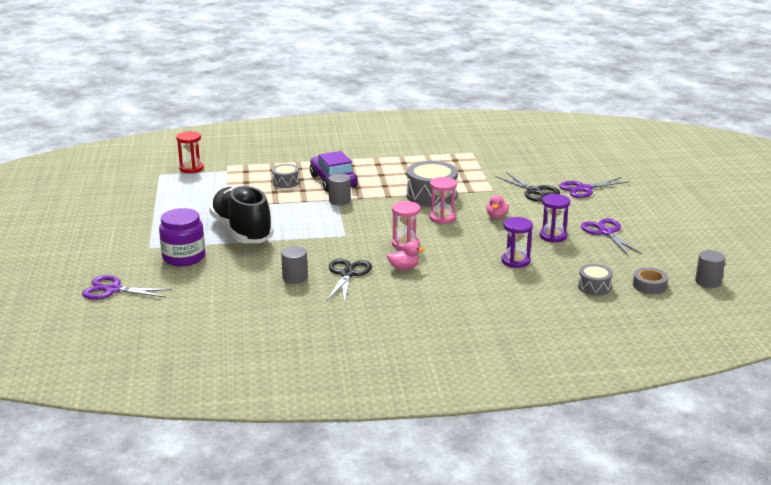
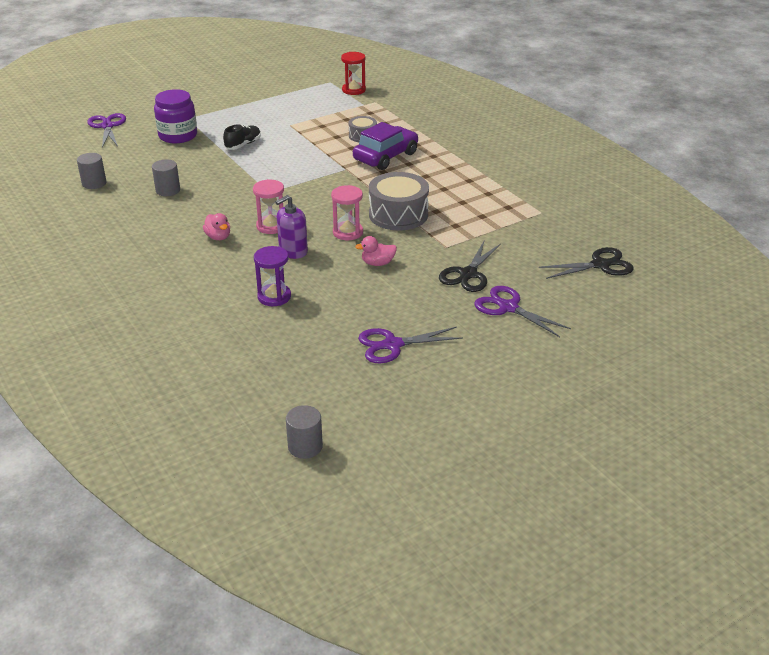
camera: 65 degrees right, 10 degrees up
(242, 231) = (243, 145): black shoe -> black shoe, size x0.45
(339, 201) = (343, 171): grey cylinder -> grey cylinder (94, 183)
(347, 274) = (189, 212): black scissors -> black scissors (600, 265)
(453, 242) = (293, 251): none -> purple soap dispenser
(553, 236) = (354, 309): purple hourglass -> none
(594, 287) = (242, 360): grey drum -> none
(606, 232) = (392, 345): purple scissors -> purple scissors turned 150 degrees counterclockwise
(649, 285) = (268, 400): grey tape -> none

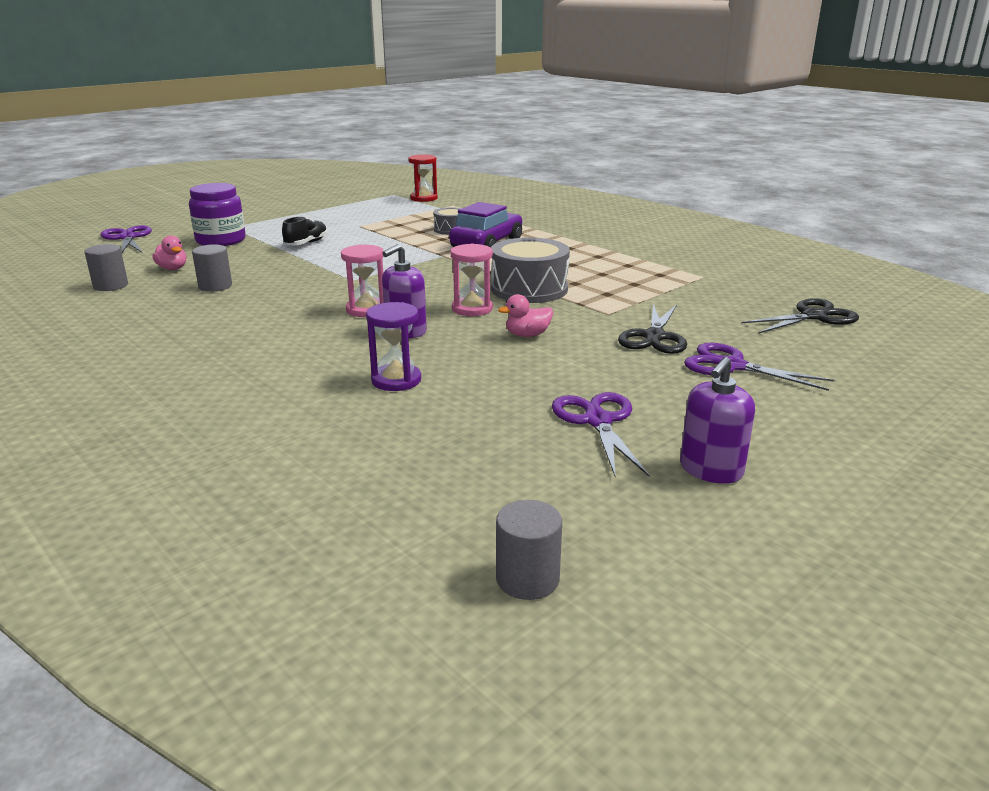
camera: 10 degrees left, 10 degrees down
(218, 237) = (295, 325): pink duck -> pink duck (172, 269)
(392, 345) = (598, 421): purple scissors -> purple scissors turned 105 degrees clockwise
(444, 390) = (711, 470): none -> purple soap dispenser

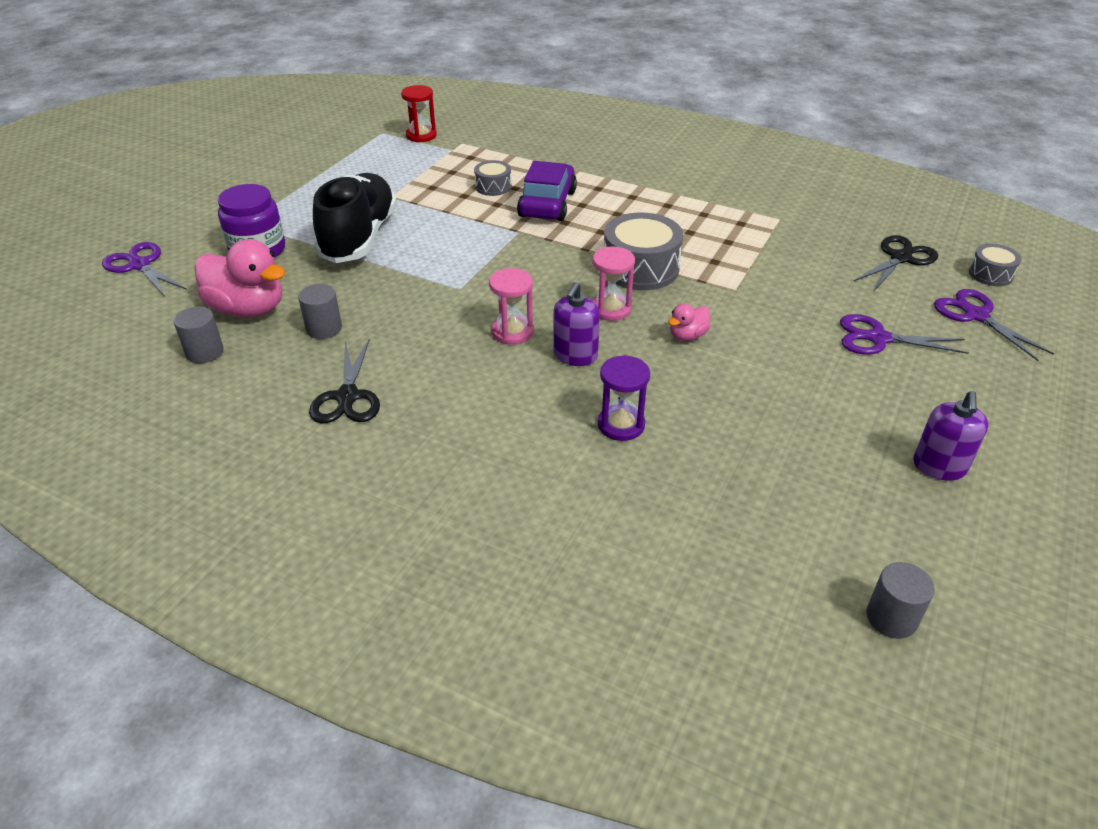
camera: 20 degrees left, 15 degrees up
(172, 269) = (248, 309): pink duck -> pink duck, size x2.06
(306, 243) = (359, 237): black shoe -> black shoe, size x2.21
(598, 421) = (822, 433): purple scissors -> purple scissors (975, 315)
(654, 337) = (794, 314): black scissors -> black scissors (347, 397)
(913, 341) = (990, 274): none -> grey drum

